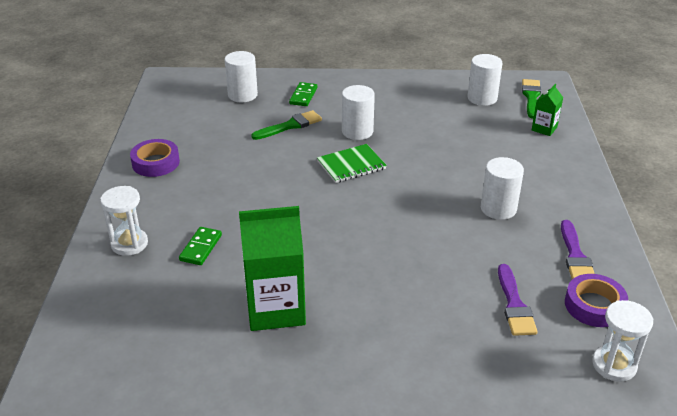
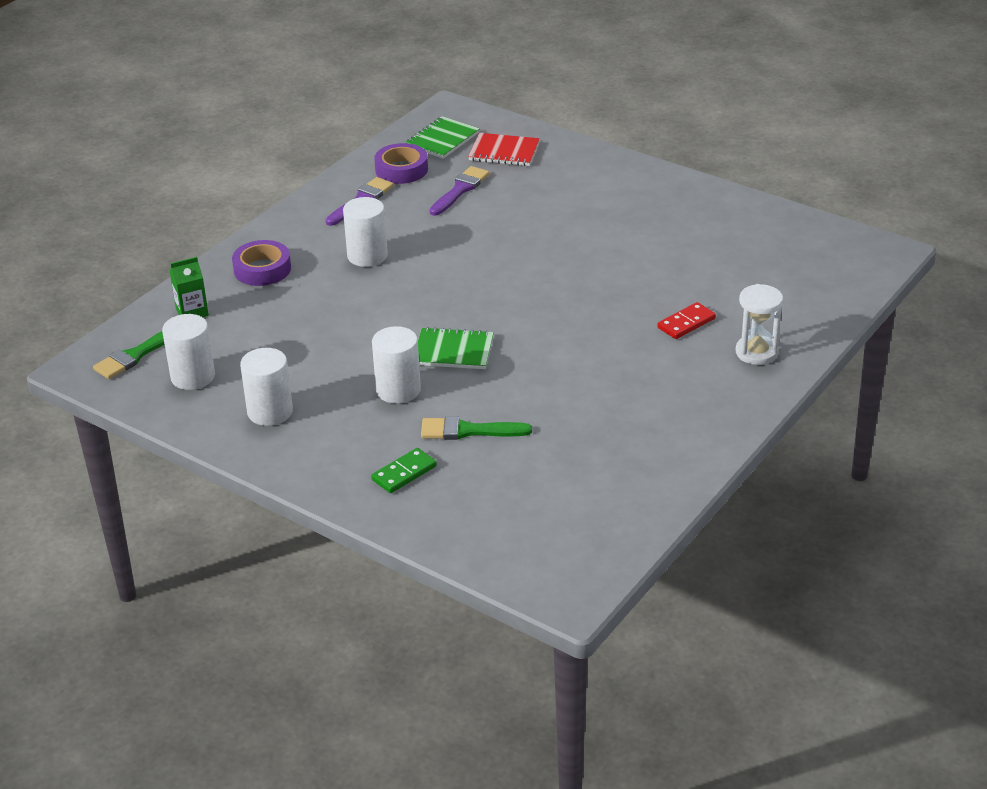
camera: 145 degrees left, 0 degrees up
(156, 163) = (675, 441): purple tape -> purple tape (262, 269)
(201, 248) = (686, 323): green domino -> red domino
(242, 95) = (483, 509): white cylinder -> white cylinder (270, 412)
(275, 309) = (655, 252): green carton -> none
(536, 377) = (504, 152): none -> red notebook
(614, 365) = (442, 140): white hourglass -> green notebook

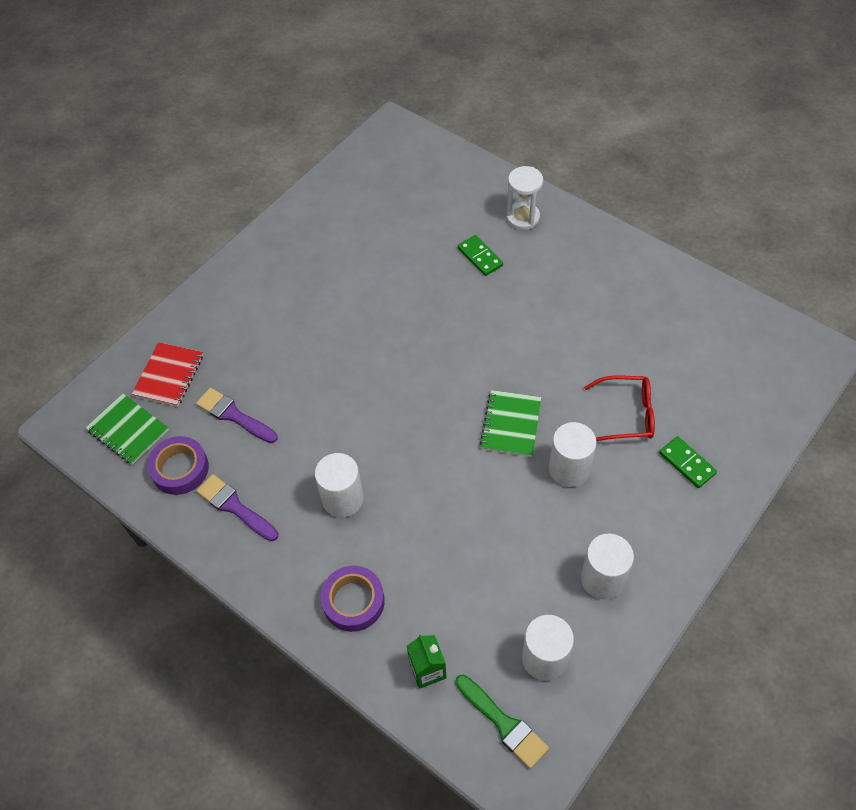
camera: 85 degrees left, 20 degrees up
(468, 431) = (627, 414): green brush -> red glasses
(686, 323) = (480, 257): red domino -> green domino

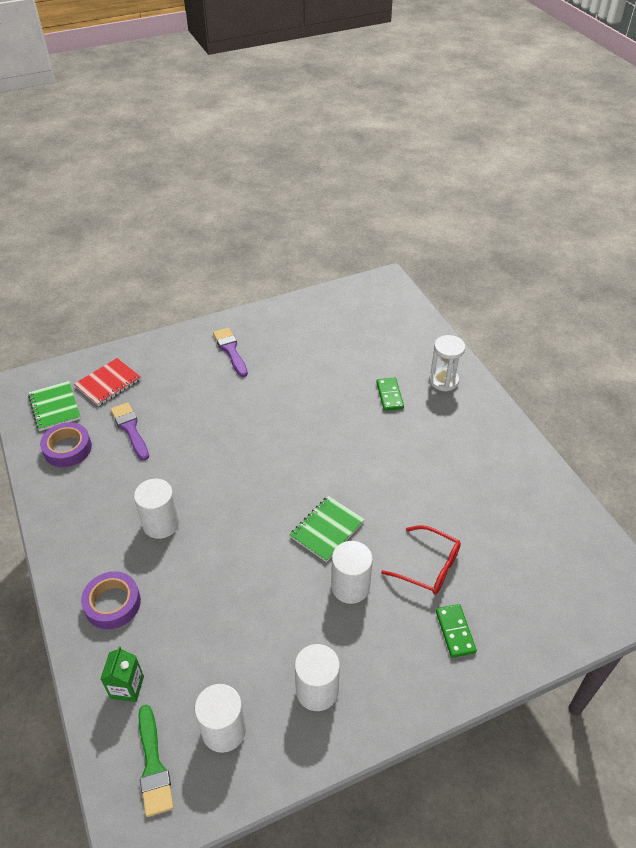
camera: 25 degrees right, 10 degrees down
(235, 507) = (83, 492): purple brush -> purple brush (230, 350)

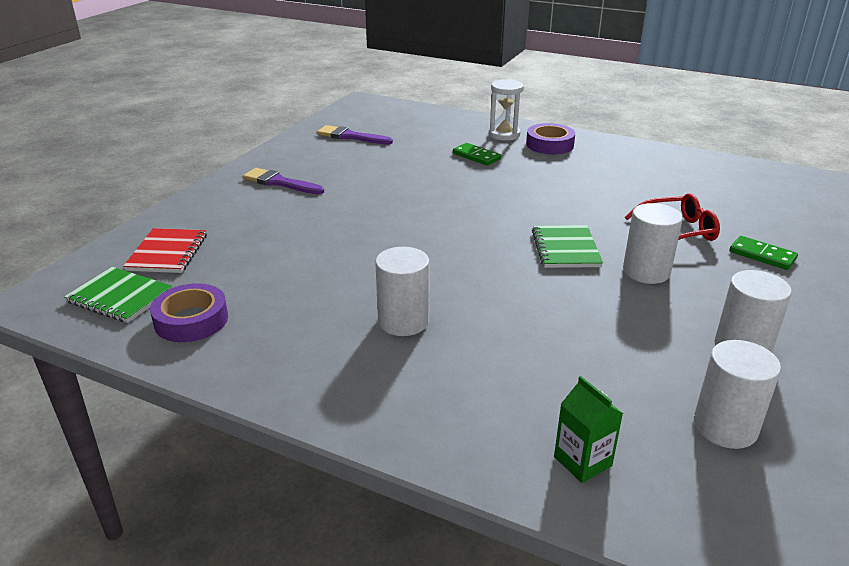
camera: 40 degrees left, 15 degrees down
(112, 603) = (452, 407): purple tape -> purple tape (549, 145)
(130, 429) = (251, 273): purple brush -> purple brush (350, 136)
(153, 766) = (717, 503): green brush -> none

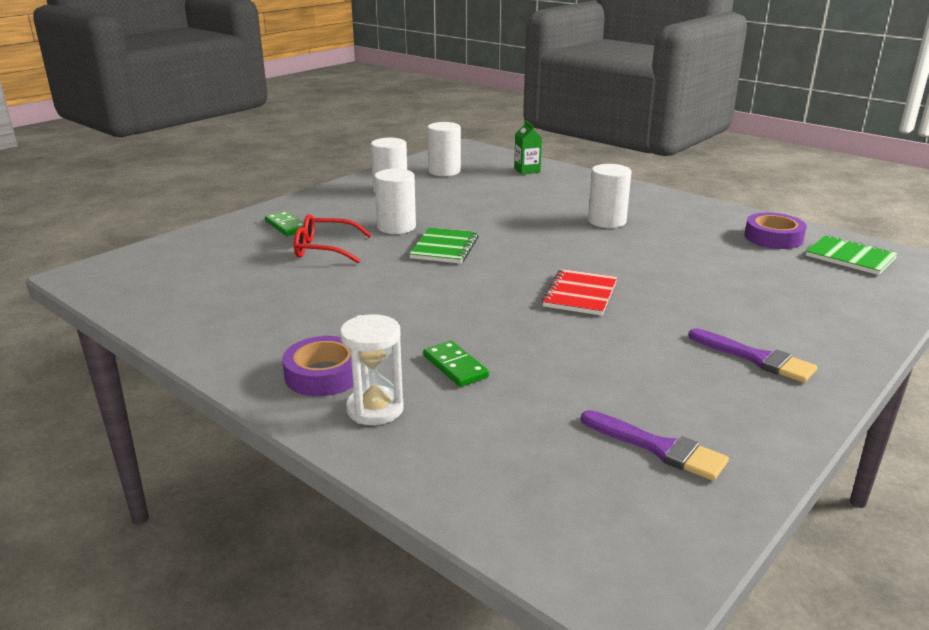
camera: 165 degrees left, 5 degrees down
(167, 253) = (840, 287): red notebook -> red notebook (580, 294)

